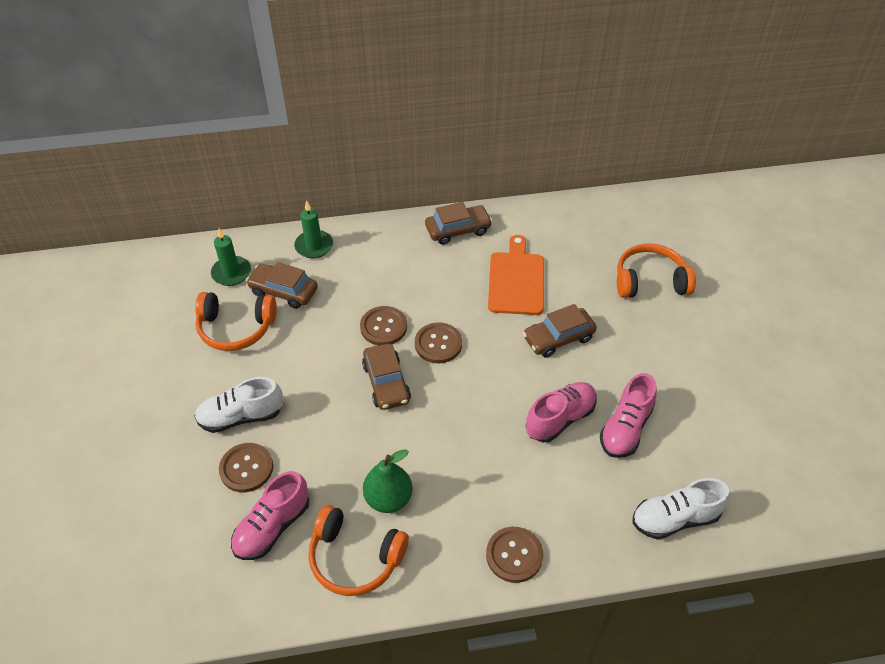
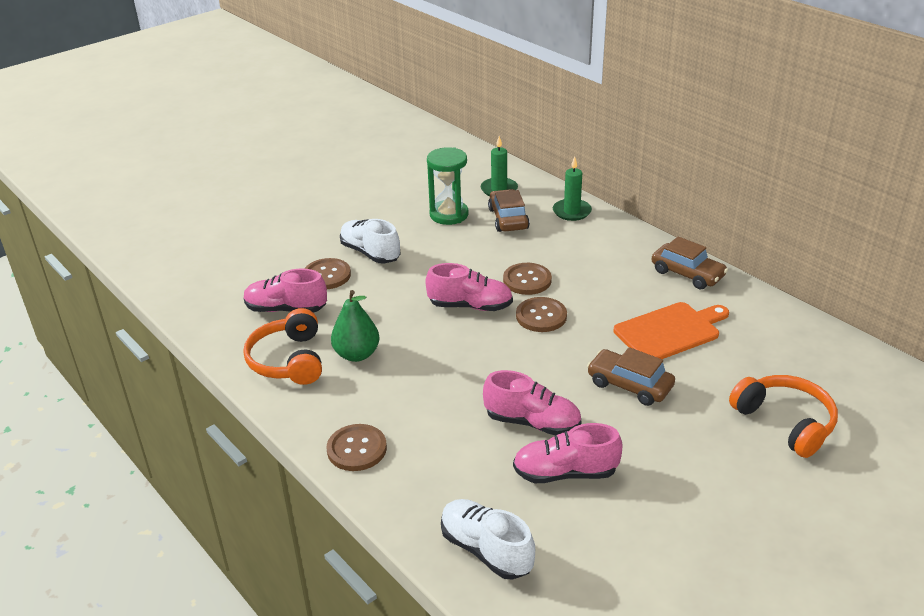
camera: 60 degrees right, 15 degrees down
(236, 328) = (449, 215): orange headphones -> green hourglass
(386, 383) = (470, 306): brown car -> pink shoe

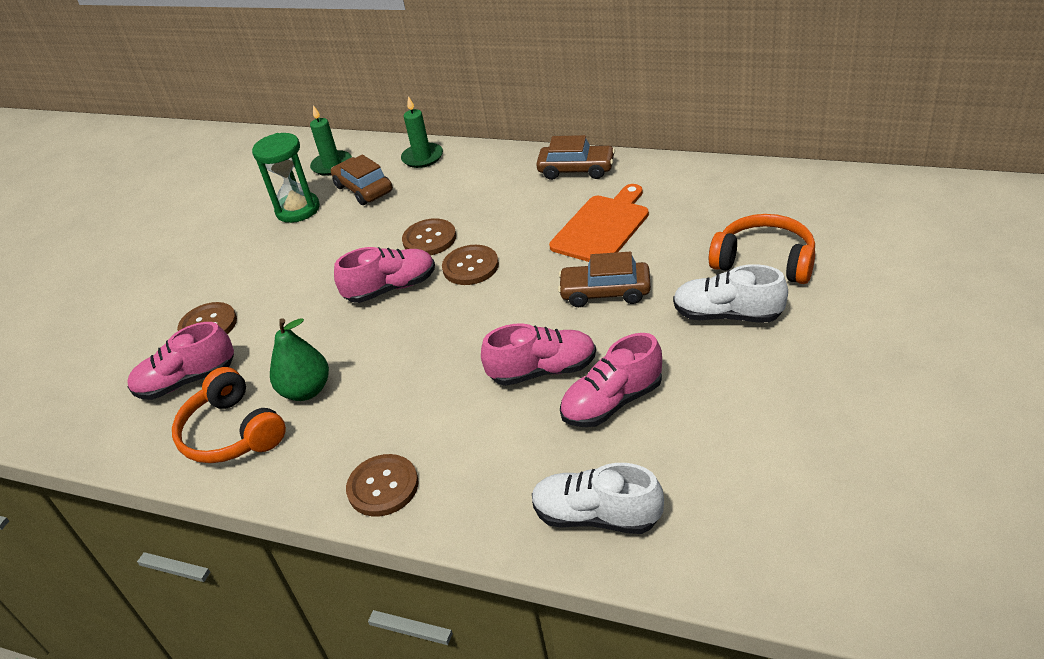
camera: 25 degrees left, 5 degrees up
(370, 253) = (240, 282): white shoe -> white shoe (727, 315)

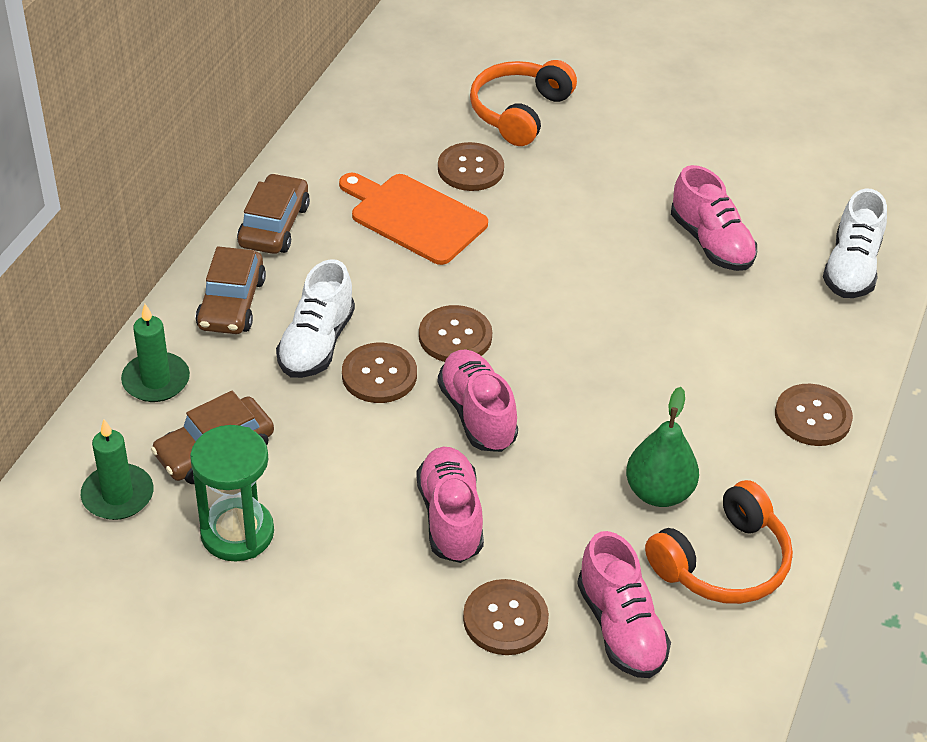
camera: 95 degrees left, 5 degrees up
(543, 370) = (657, 287): pink shoe -> pink shoe (450, 517)
(605, 292) = (539, 228): brown car -> brown car (232, 303)
(672, 246) = (470, 169): none -> brown button
(727, 315) = (598, 150): white shoe -> white shoe (316, 344)

